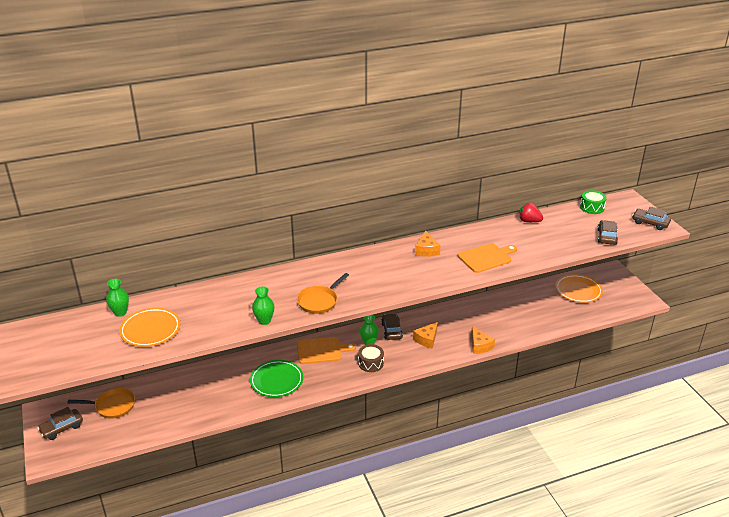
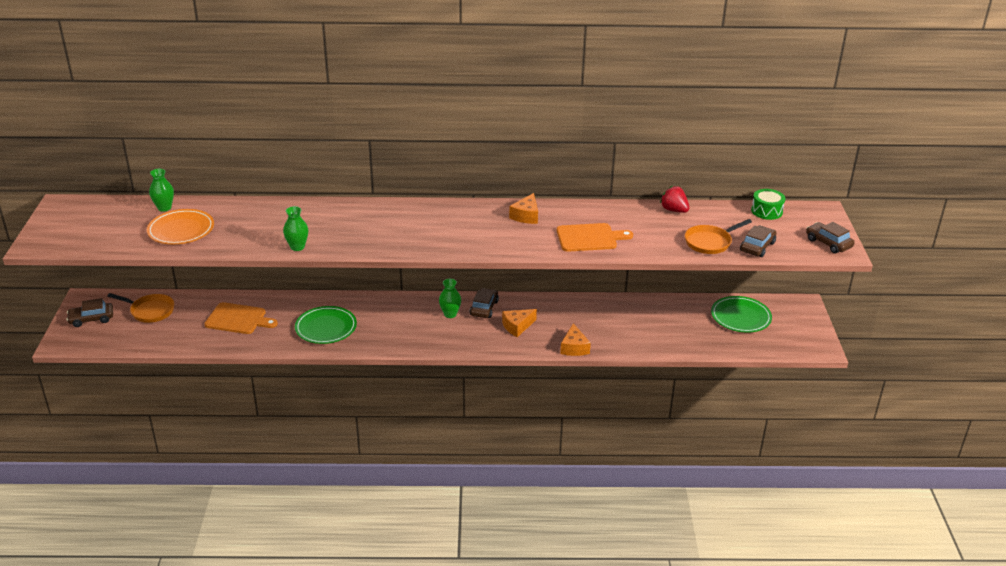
camera: 20 degrees right, 0 degrees up
(319, 301) = (368, 241): orange pan -> orange pan (710, 242)
(321, 350) = (393, 310): orange cutting board -> orange cutting board (238, 319)
(371, 363) = (437, 335): brown drum -> none
(578, 290) = (740, 317): orange plate -> green plate

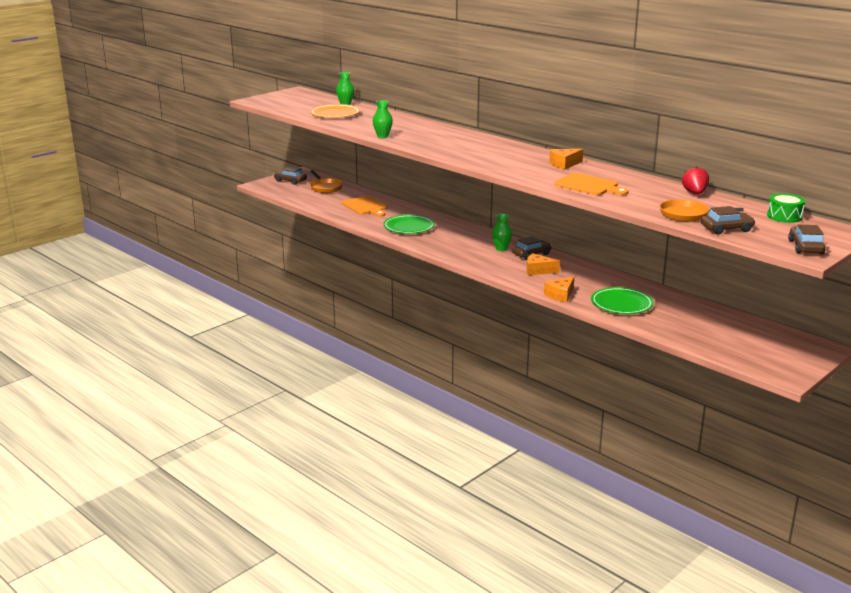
camera: 45 degrees right, 10 degrees down
(740, 317) = (742, 332): green plate -> green plate (621, 304)

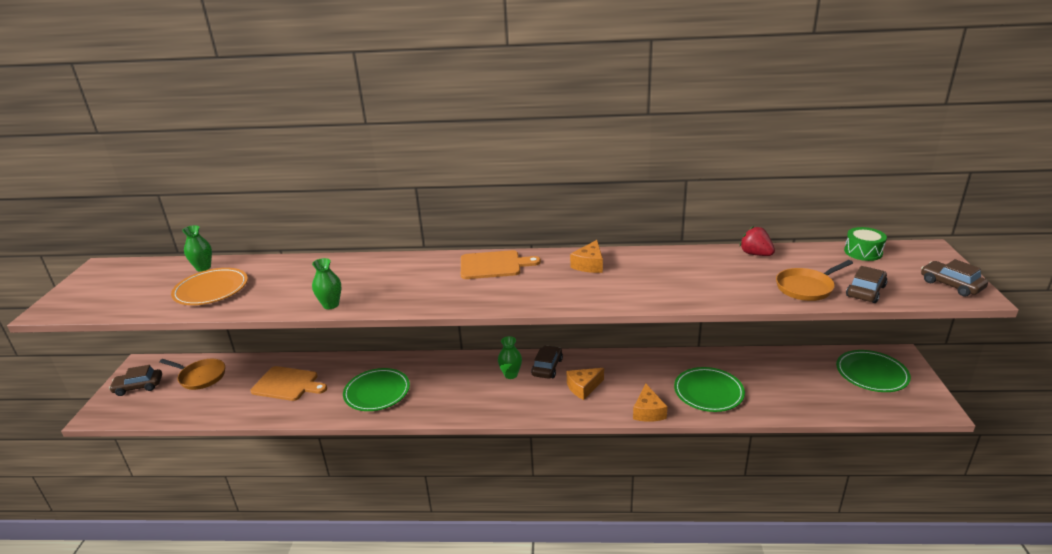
camera: 40 degrees left, 5 degrees up
(589, 185) = (663, 286): orange cutting board -> orange cutting board (494, 265)
(775, 345) = (871, 373): none -> green plate

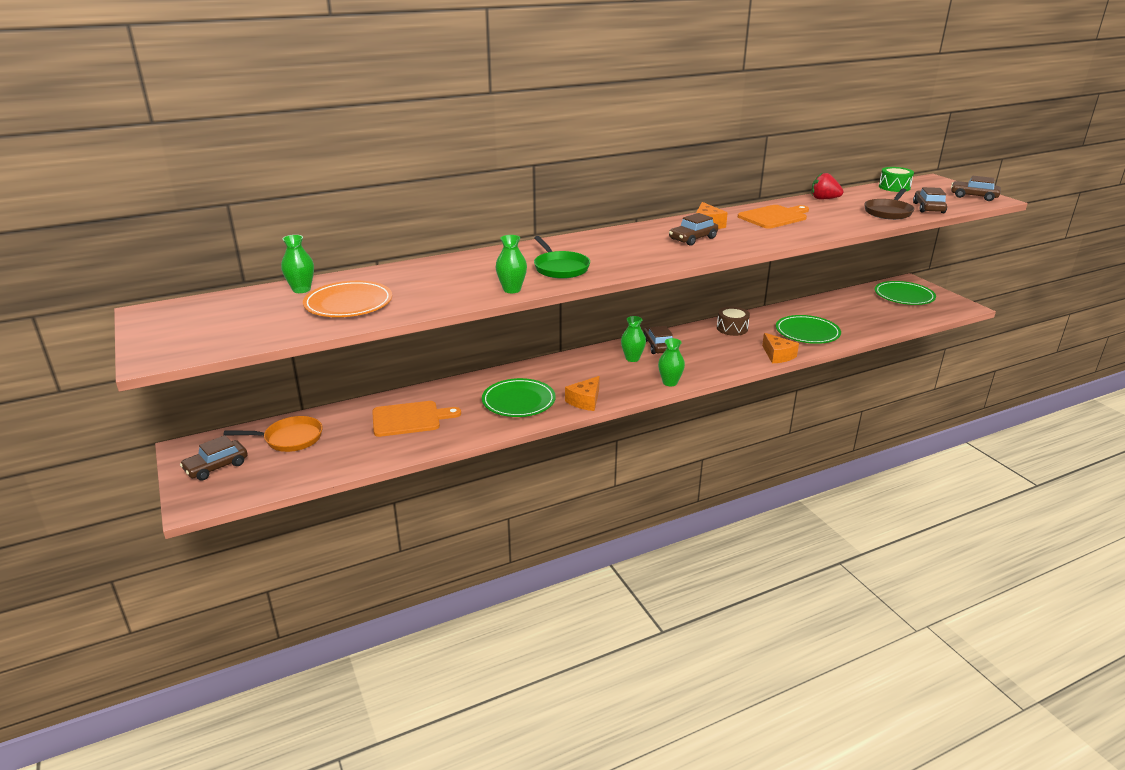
camera: 30 degrees left, 0 degrees up
(397, 289) = (560, 268): none -> green pan
(494, 265) = (623, 238): orange cutting board -> orange cutting board (774, 217)
(515, 412) = (670, 382): none -> green vase
(552, 280) = (693, 239): none -> brown car
(583, 387) = (707, 352): orange cheese -> orange cheese (585, 401)
(636, 366) = (732, 328): none -> brown drum
(807, 287) = (888, 212): orange pan -> brown pan

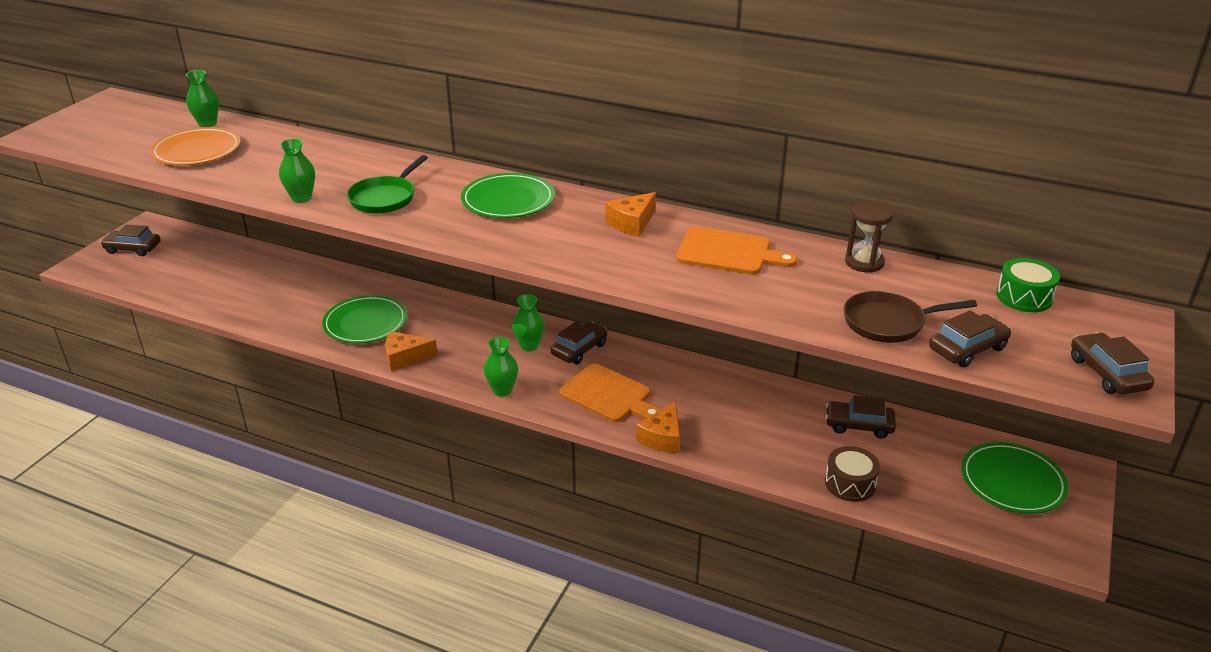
camera: 50 degrees right, 5 degrees up
(289, 438) = (197, 254): orange pan -> none
(410, 419) = (278, 287): orange cutting board -> orange cutting board (608, 395)
(693, 239) = (569, 231): brown car -> brown car (859, 425)
(732, 328) = (692, 379): brown drum -> brown drum (850, 483)
(807, 332) = (760, 437): green plate -> green plate (508, 200)
(824, 199) = (864, 262): red strawberry -> brown hourglass

